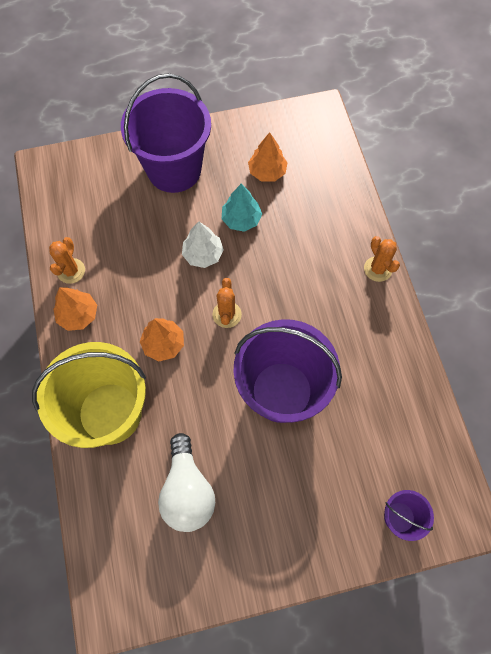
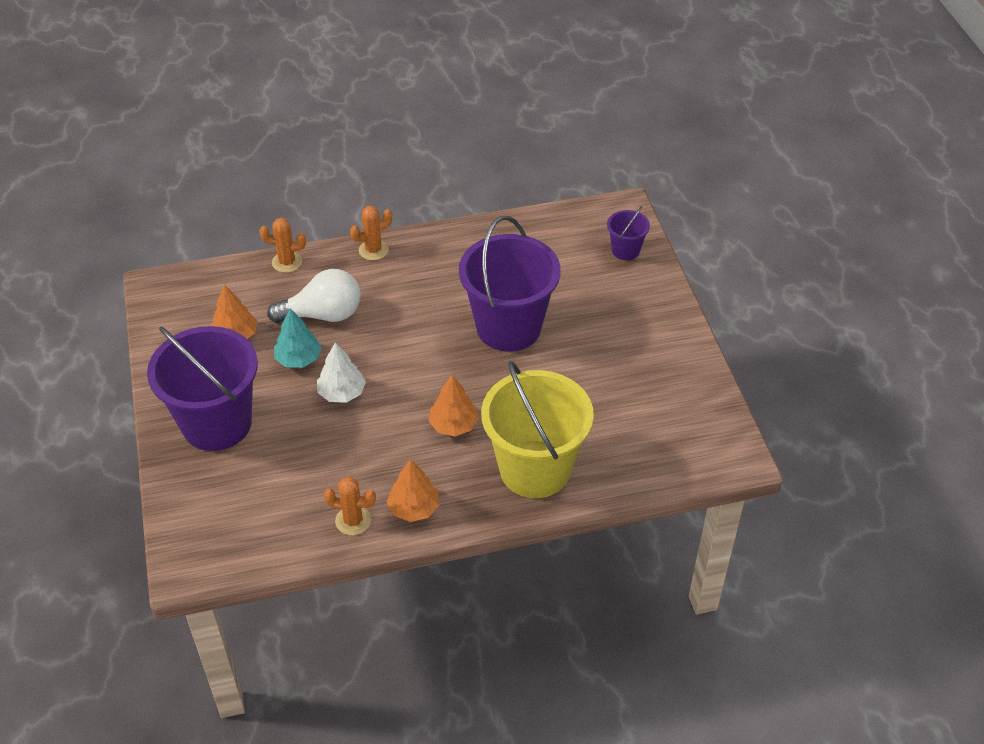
camera: 90 degrees left, 20 degrees down
(187, 490) = (613, 400): white light bulb -> white light bulb (323, 315)
(227, 314) = (420, 371): orange cactus -> orange cactus (287, 262)

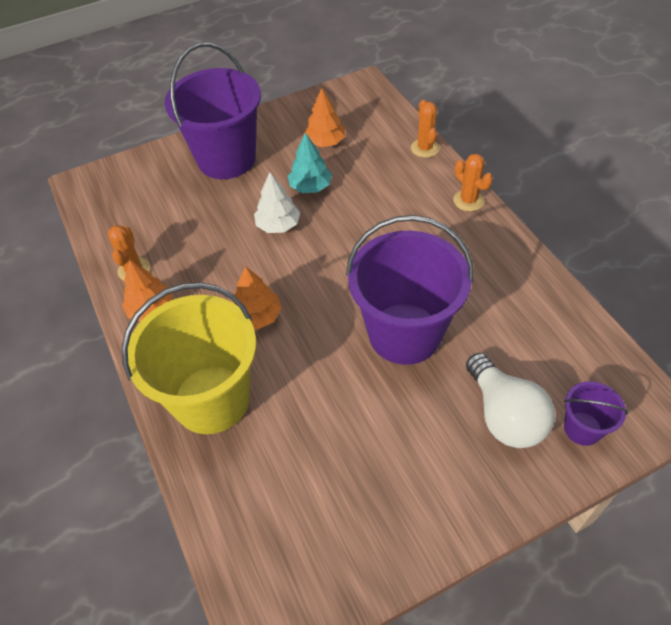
camera: 80 degrees right, 5 degrees up
(323, 315) = (369, 188): white light bulb -> white light bulb (504, 415)

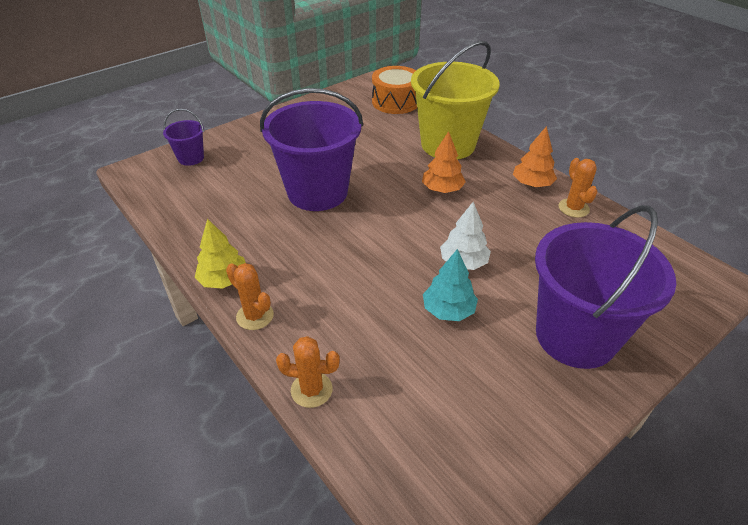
camera: 165 degrees right, 10 degrees down
(244, 537) = (395, 102): none -> orange drum
(325, 142) = (457, 382): orange tree -> none
(425, 148) = (311, 390): orange cactus -> orange cactus turned 60 degrees counterclockwise
(500, 235) = (224, 280): none -> yellow tree
(504, 415) = (243, 158): white light bulb -> none

